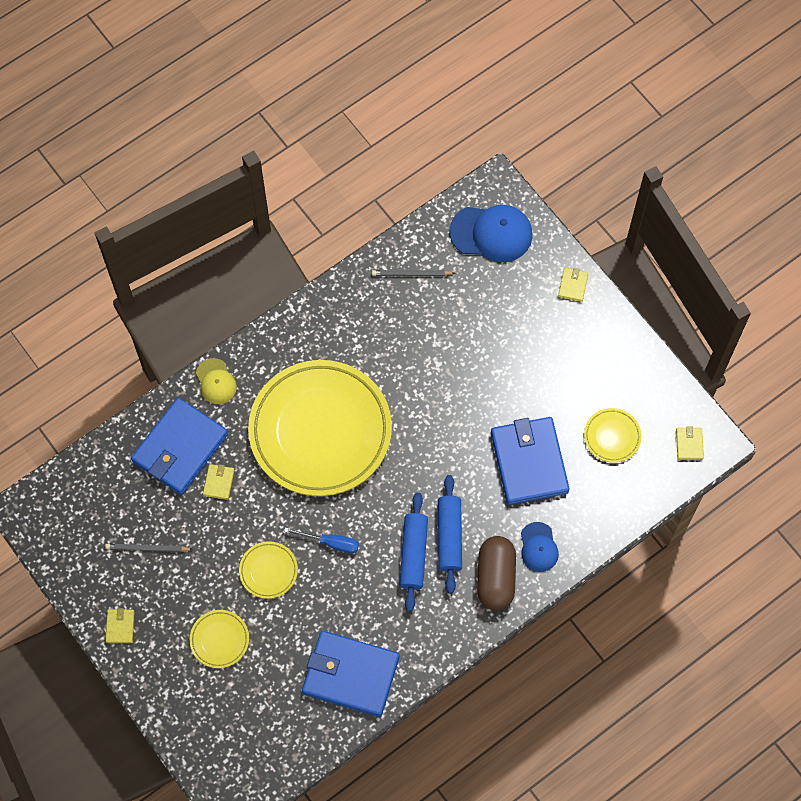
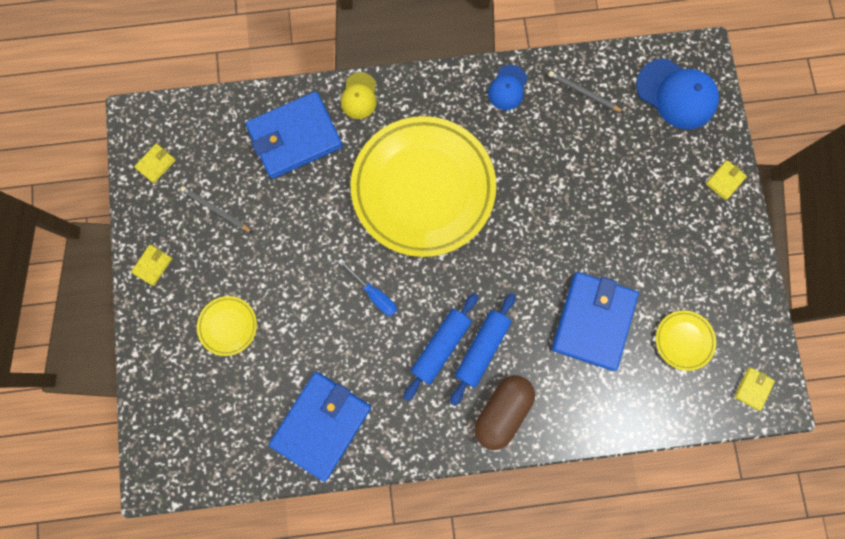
camera: 30 degrees right, 10 degrees up
(219, 482) = (309, 186): yellow wallet -> yellow wallet (156, 164)
(268, 571) = (306, 288): yellow plate -> none
(350, 674) = (322, 425): blue wallet -> blue wallet turned 75 degrees clockwise
(538, 547) = (557, 405): blue cap -> blue cap (507, 88)

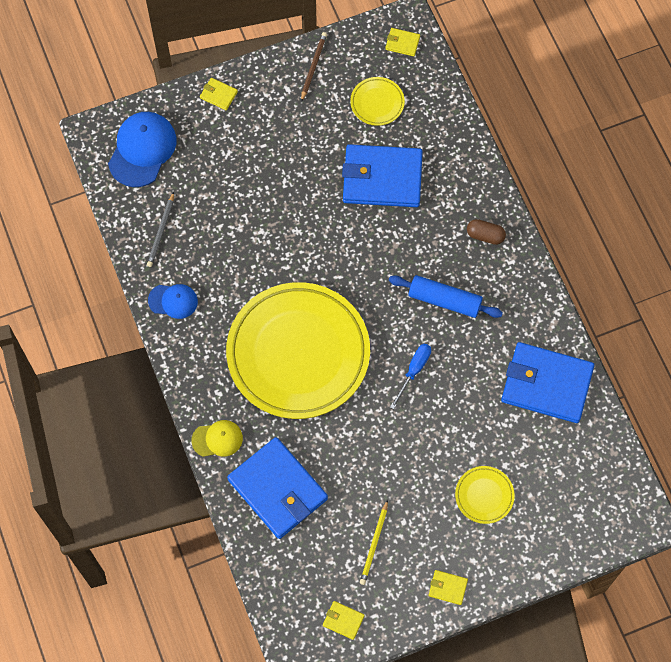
camera: 105 degrees left, 10 degrees down
(216, 210) = (374, 544): grey pencil -> yellow pencil
(482, 349) = (436, 265): blue rolling pin -> none
(502, 411) = (485, 235): brown capsule -> brown capsule, size x0.56
(740, 284) = (313, 67): none -> brown pencil

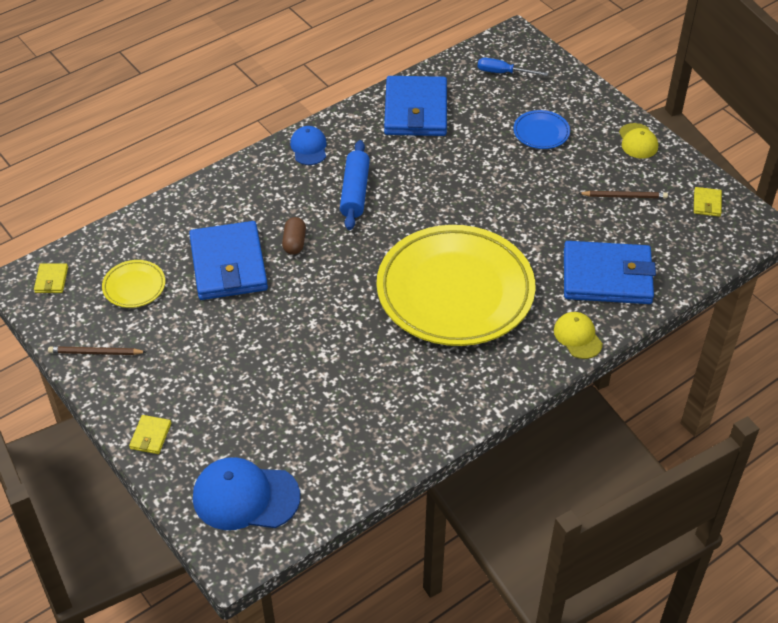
camera: 105 degrees left, 20 degrees down
(161, 231) = (351, 449): grey pencil -> none
(173, 301) = (435, 415): blue cap -> blue cap (309, 147)
(277, 489) = (607, 277): blue wallet -> blue wallet turned 60 degrees clockwise
(374, 544) = (624, 196): yellow pencil -> brown pencil
(414, 371) = (438, 200): blue screwdriver -> blue screwdriver (503, 73)
(448, 587) = (638, 141): yellow wallet -> yellow cap
(484, 495) = (541, 132): yellow plate -> blue plate
(485, 235) = (274, 175): brown capsule -> brown capsule (294, 243)

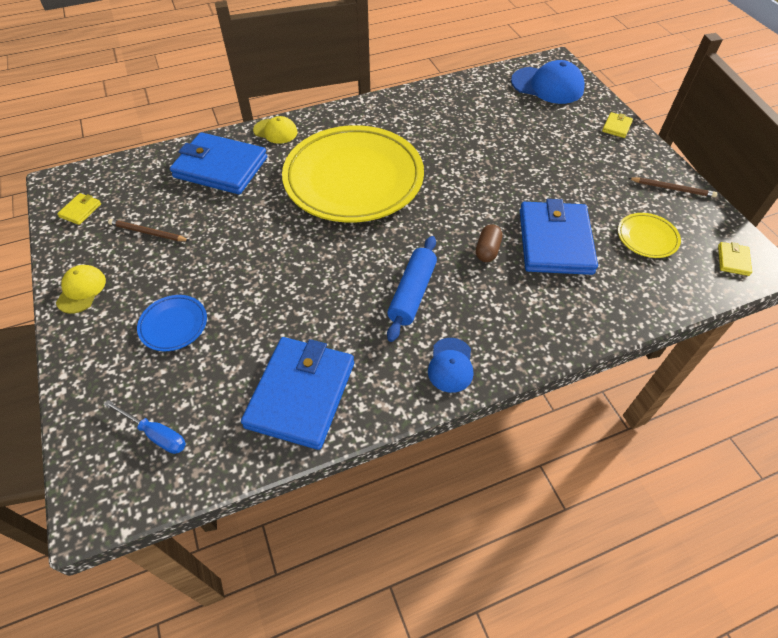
camera: 165 degrees left, 5 degrees up
(577, 337) = (275, 131): yellow cap -> yellow cap turned 60 degrees counterclockwise

